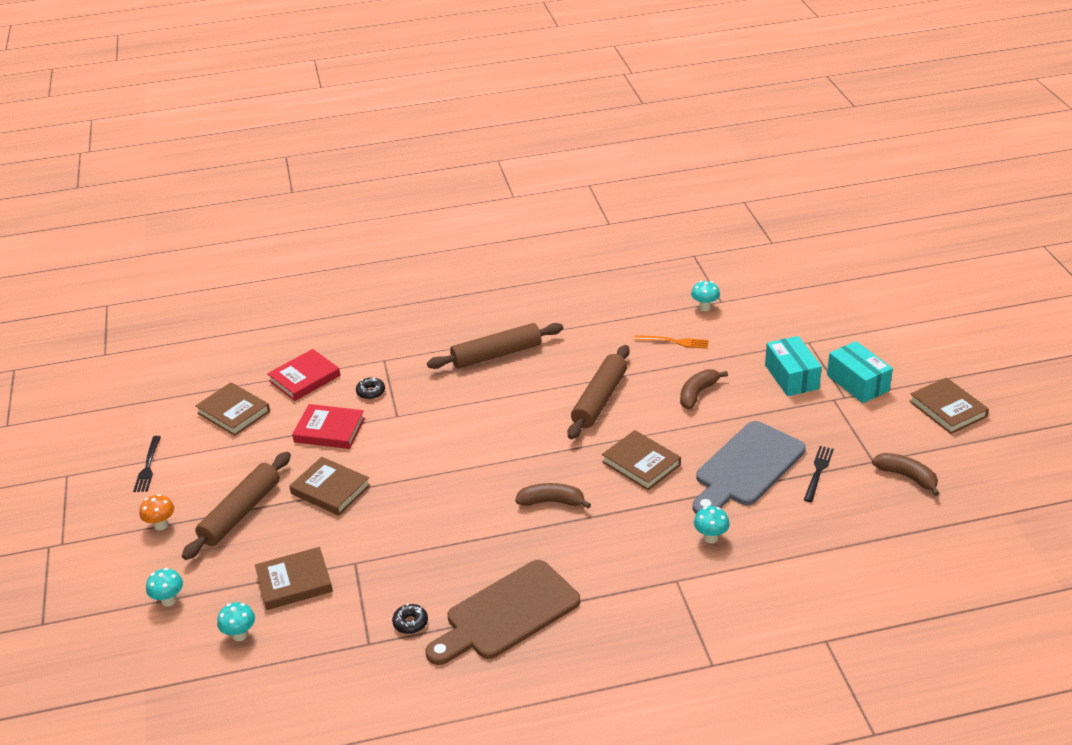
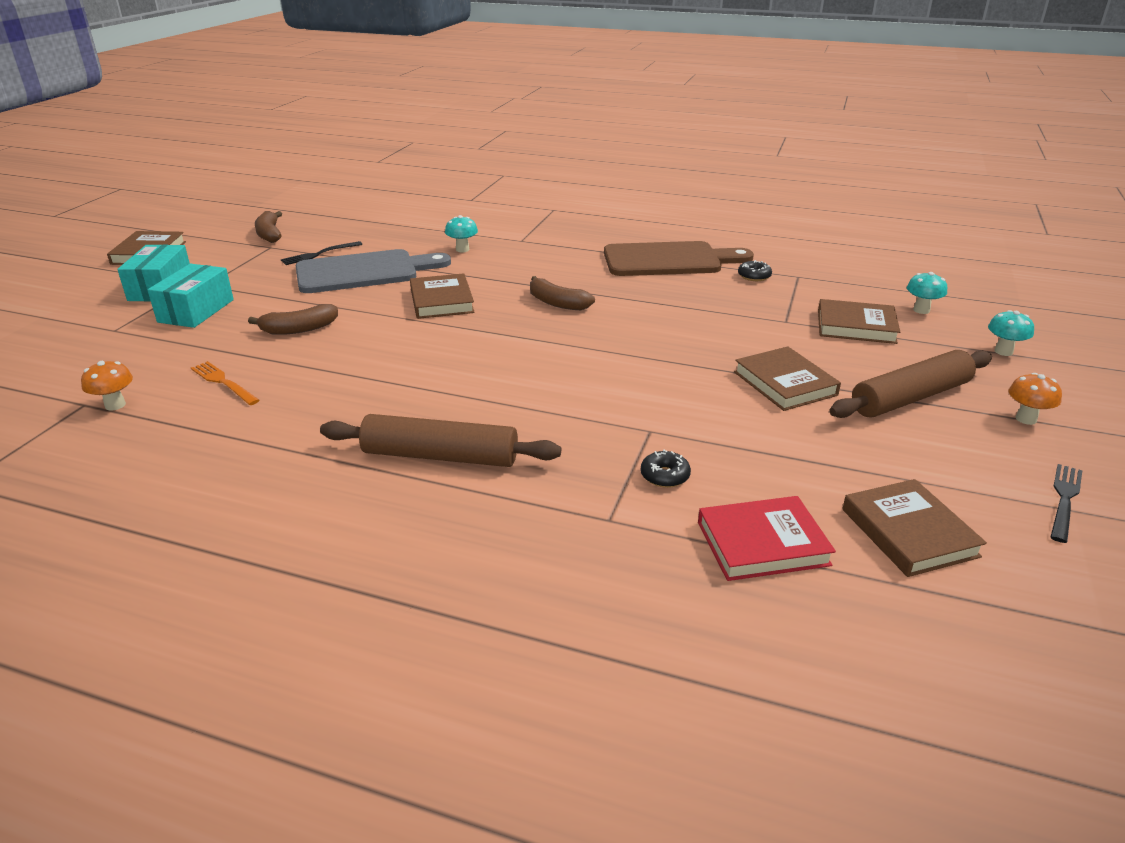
camera: 150 degrees left, 5 degrees down
(329, 430) = (755, 447): red book -> none
(599, 399) = (397, 359): brown rolling pin -> none
(704, 308) = (115, 405): turquoise mushroom -> orange mushroom

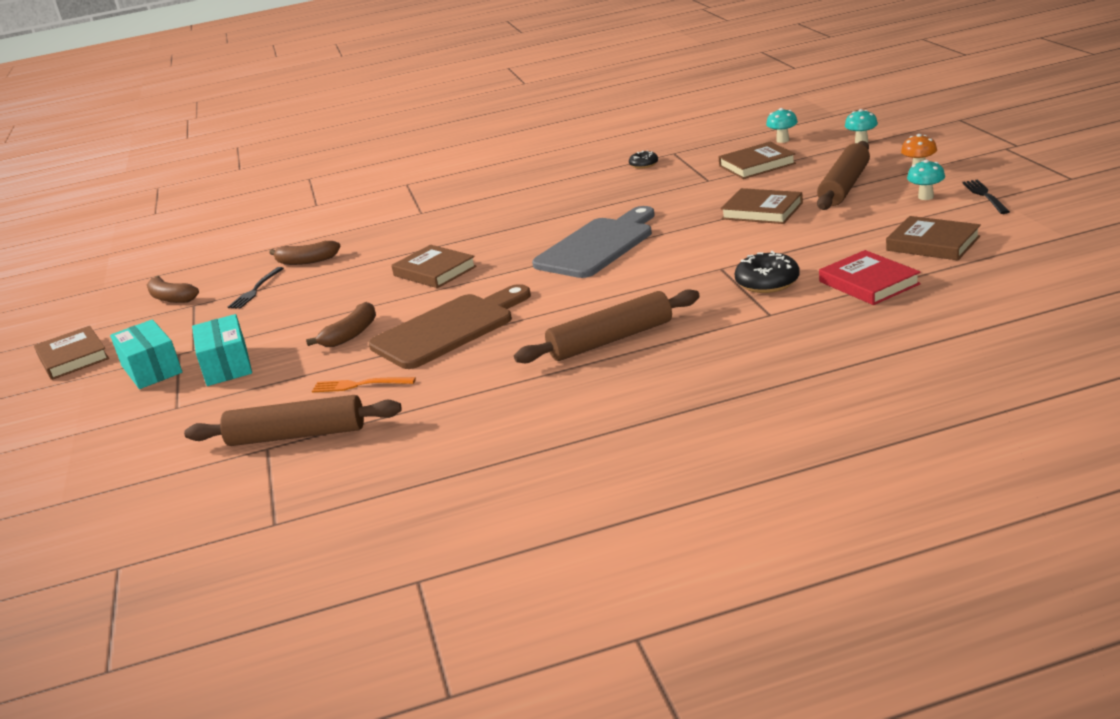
camera: 30 degrees left, 5 degrees down
(115, 405) = (296, 435): orange mushroom -> brown rolling pin
(364, 272) = (326, 283): grey cutting board -> grey cutting board (598, 246)
(462, 249) = (382, 237): turquoise mushroom -> turquoise mushroom (926, 197)
(557, 303) = (529, 235): brown banana -> brown banana (306, 261)
(664, 476) = (767, 282): black donut -> black donut, size x1.66
(669, 260) = (565, 179): brown cutting board -> brown cutting board (449, 329)
(762, 544) = (869, 283): red book -> red book turned 75 degrees counterclockwise

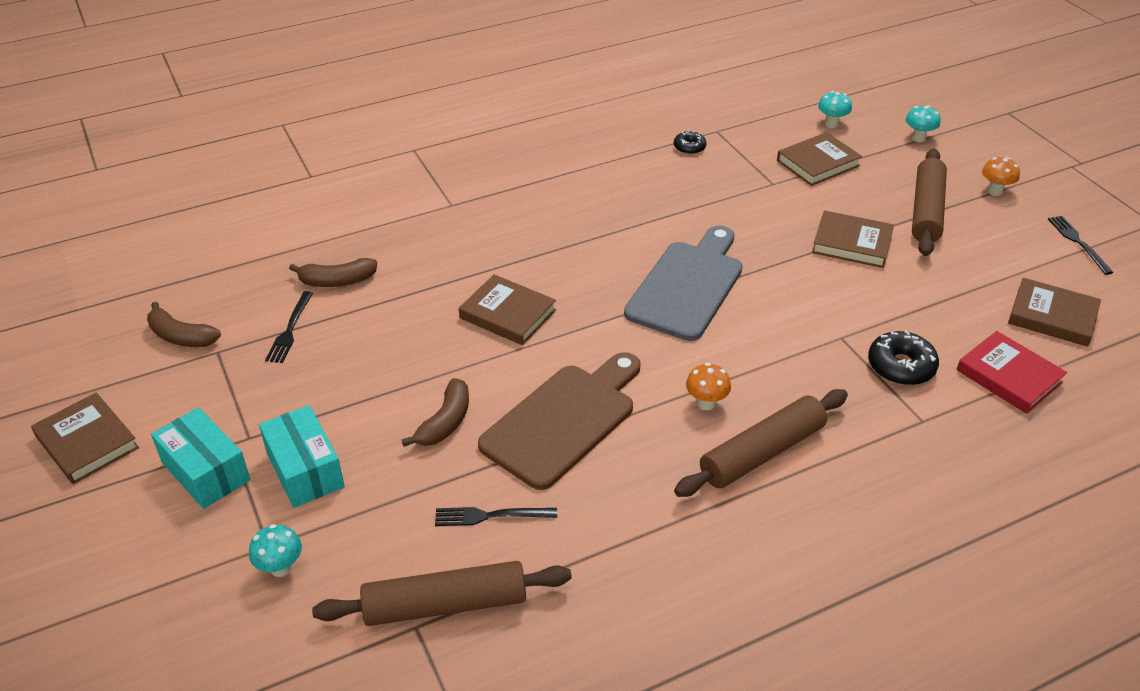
camera: 15 degrees left, 15 degrees up
(359, 385) = (490, 516): orange fork -> black fork
(577, 313) = (706, 403): none -> orange mushroom
(926, 197) = (1018, 238): turquoise mushroom -> turquoise mushroom (280, 568)

